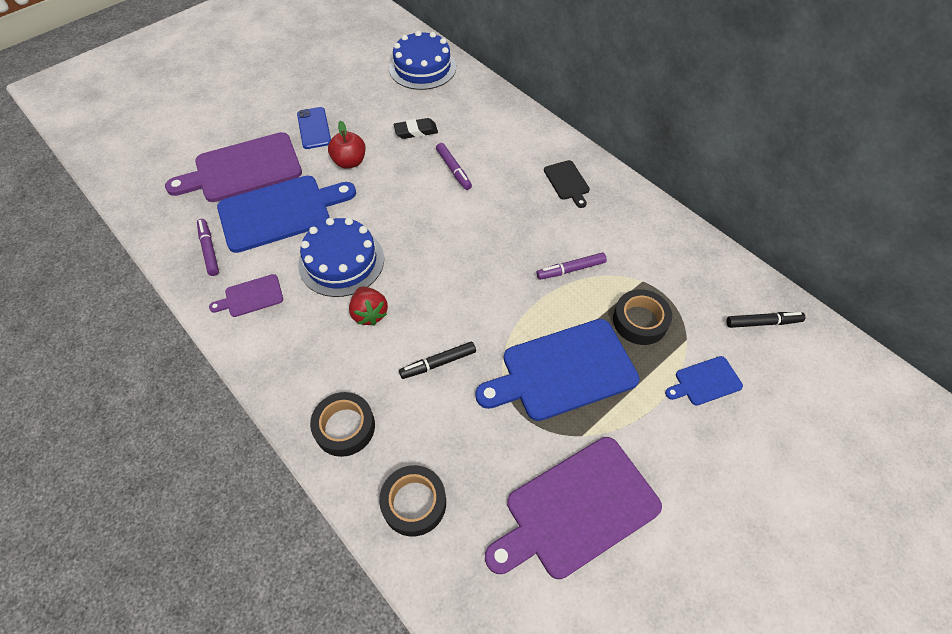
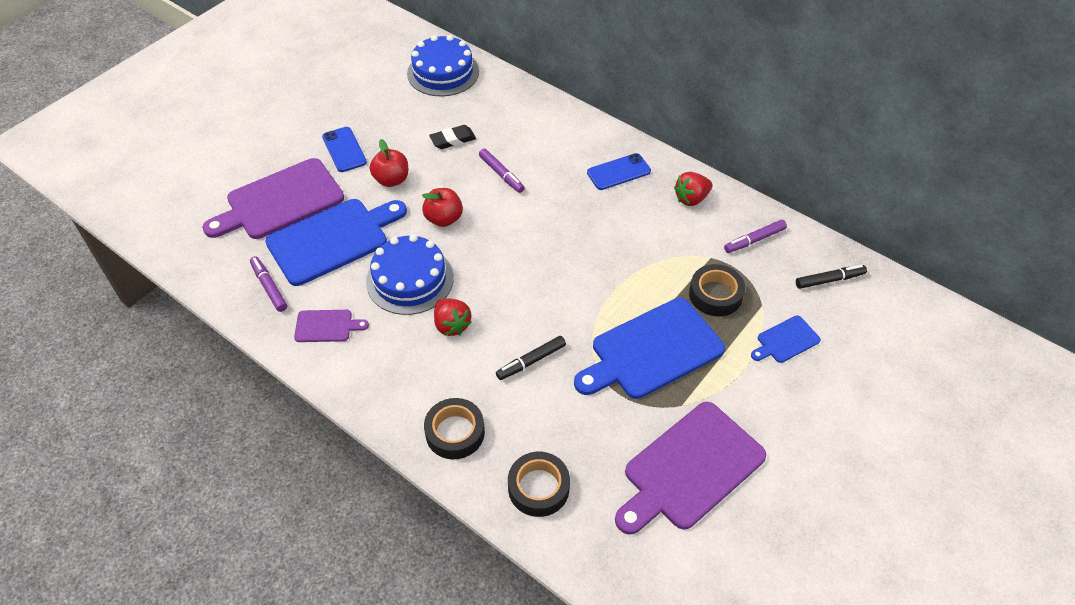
camera: 10 degrees left, 5 degrees down
(251, 296) = (326, 326): purple cutting board -> purple cutting board turned 150 degrees counterclockwise
(388, 206) = (444, 219): none -> red apple
(567, 182) = (618, 172): black cutting board -> blue phone
(570, 269) = (640, 256): purple marker -> purple marker (754, 240)
(634, 218) = (691, 199): none -> red strawberry

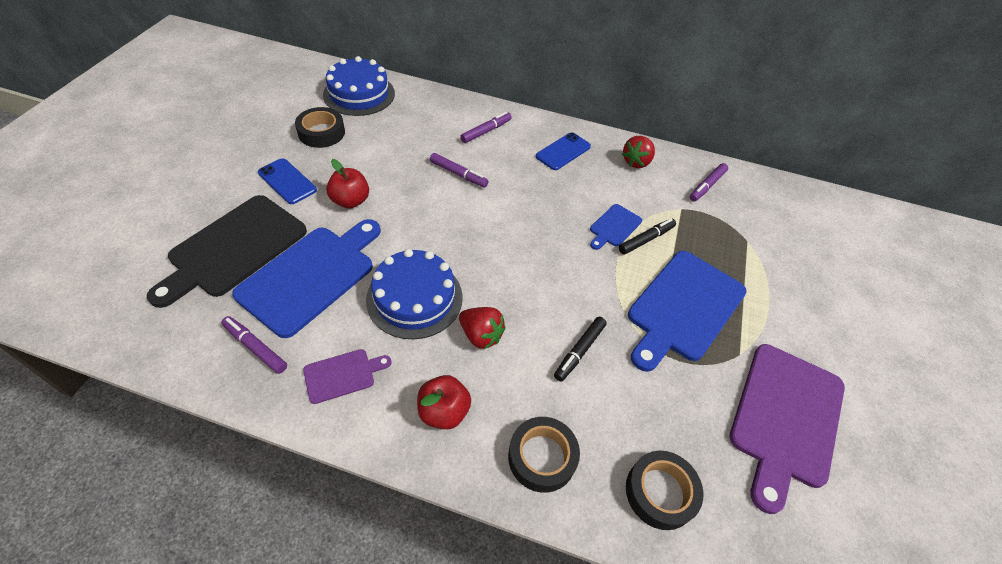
camera: 25 degrees left, 0 degrees up
(280, 201) = (234, 248): purple cutting board -> black cutting board
(444, 219) = (422, 228): red apple -> red apple (444, 411)
(453, 140) = (396, 152): black eraser -> none
(550, 135) = (486, 131): none -> purple marker
(715, 295) = (705, 241): black tape -> black tape (321, 132)
(785, 340) = (785, 267): blue cutting board -> blue cutting board (614, 227)
(829, 280) = (784, 206): black marker -> black marker (646, 240)

